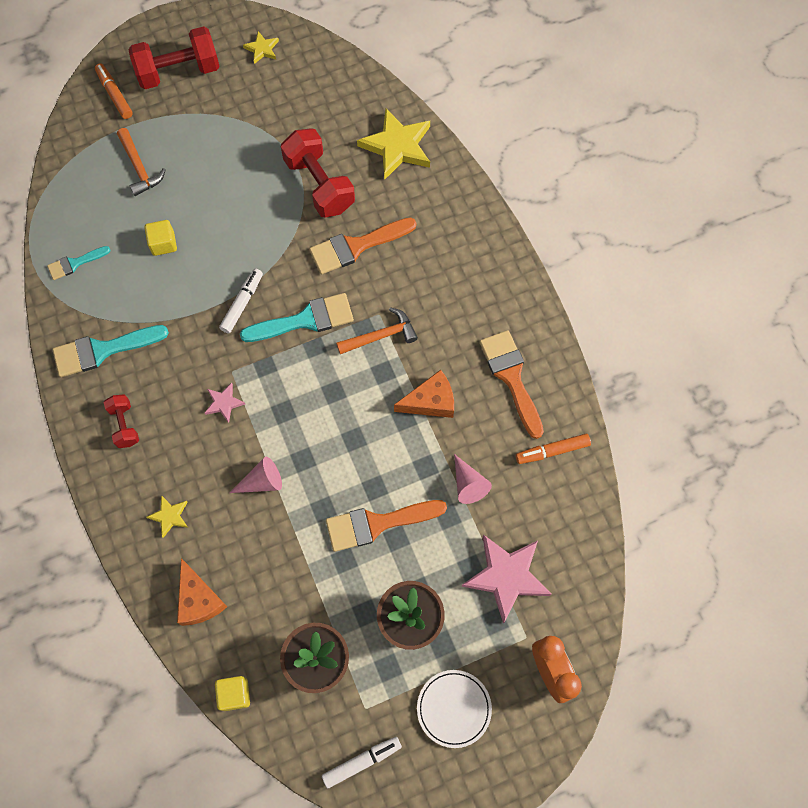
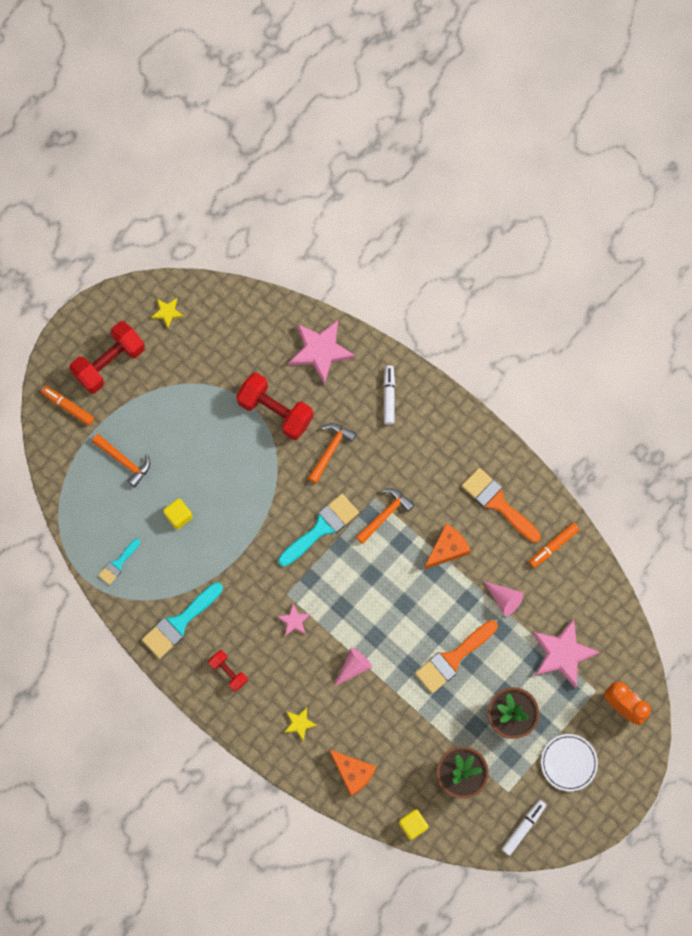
camera: 25 degrees left, 5 degrees up
(242, 303) = (266, 537): white marker -> white marker (389, 396)
(356, 246) = (330, 450): orange brush -> orange hammer
(397, 146) = (320, 351): yellow star -> pink star

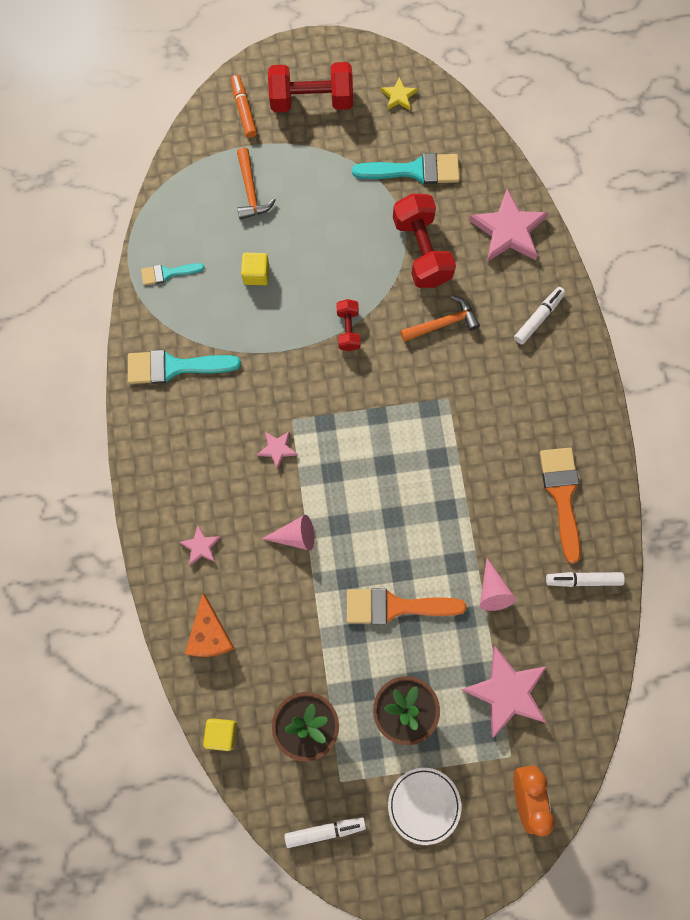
camera: 40 degrees right, 0 degrees up
(228, 672) = (178, 446): red dumbbell -> red dumbbell (348, 329)
(299, 723) = (201, 546): yellow star -> pink star
(321, 528) = (374, 386): turquoise brush -> turquoise brush (414, 171)
(385, 515) = (444, 421): orange hammer -> none
(447, 549) = (476, 499): orange cheese -> none
(553, 546) = (583, 580): orange marker -> white marker

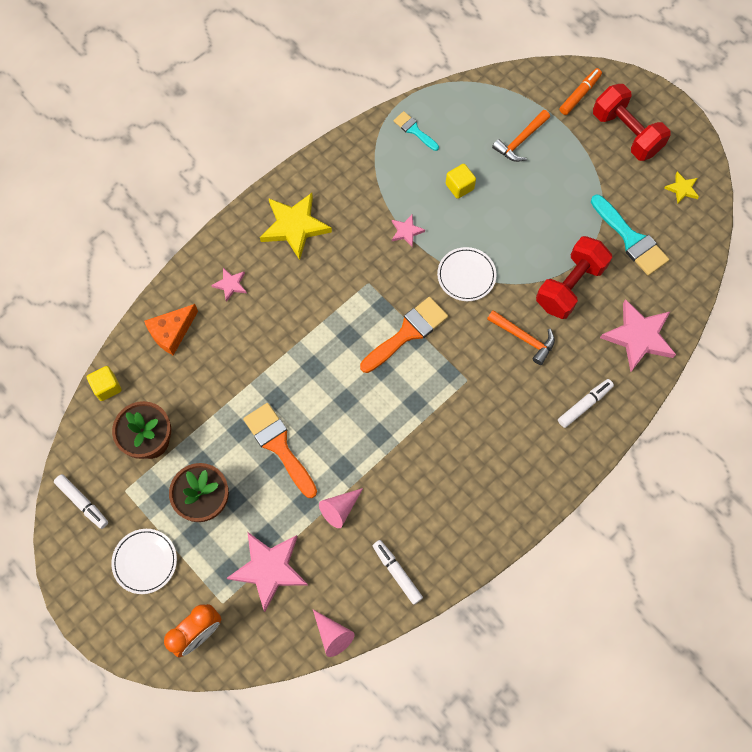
camera: 55 degrees right, 5 degrees down
(175, 367) = (348, 181): turquoise brush -> none
(184, 447) = (294, 226): none -> yellow star
(277, 449) = (338, 287): pink star -> pink star (406, 231)
(295, 536) = (283, 342): pink cone -> pink cone (333, 635)
(348, 329) = (466, 275): red dumbbell -> white plate
(538, 318) = (584, 405): white marker -> white marker turned 45 degrees counterclockwise
(562, 496) = (453, 514): orange brush -> orange brush (407, 333)

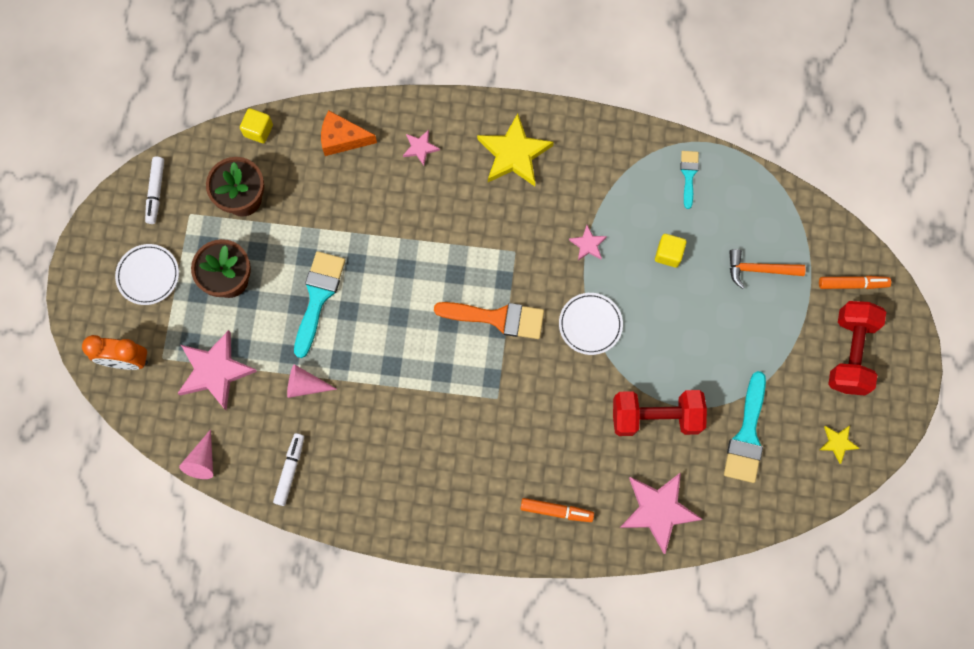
camera: 50 degrees right, 5 degrees up
(279, 446) = (318, 297): orange brush -> turquoise brush
(524, 338) = (574, 415): orange hammer -> none
(584, 405) = (556, 511): white marker -> orange marker

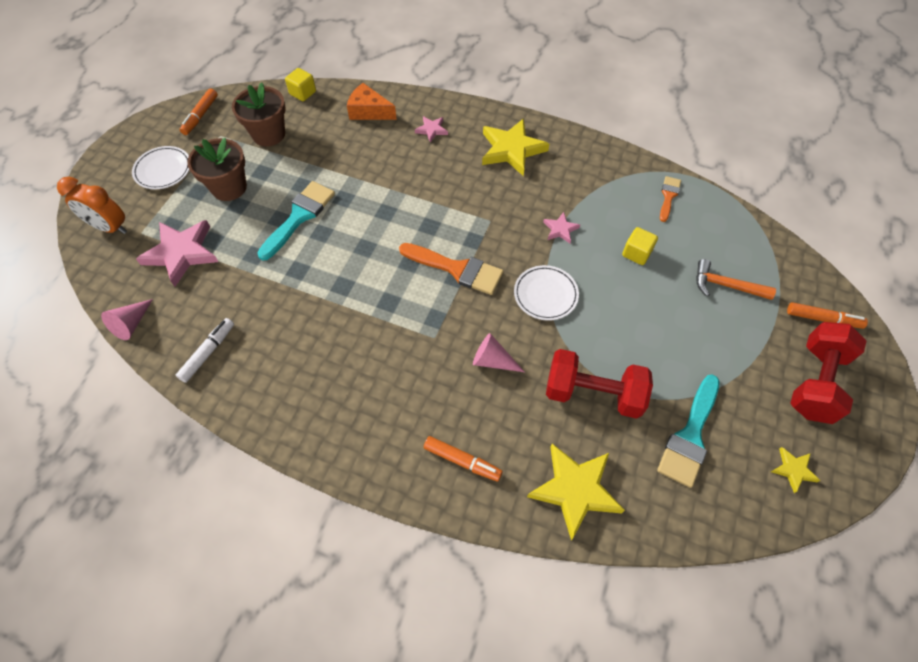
camera: 15 degrees right, 15 degrees down
(156, 192) = (201, 116): white marker -> orange marker
(305, 385) = (256, 283): pink cone -> pink cone (493, 360)
(658, 510) = (575, 490): pink star -> yellow star
(689, 175) = (668, 196): turquoise brush -> orange brush

